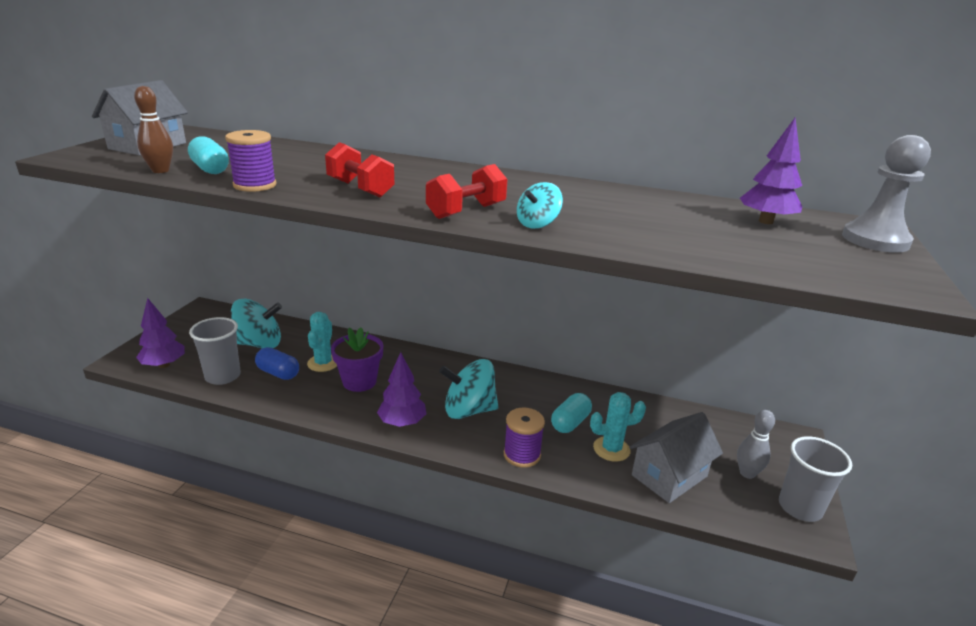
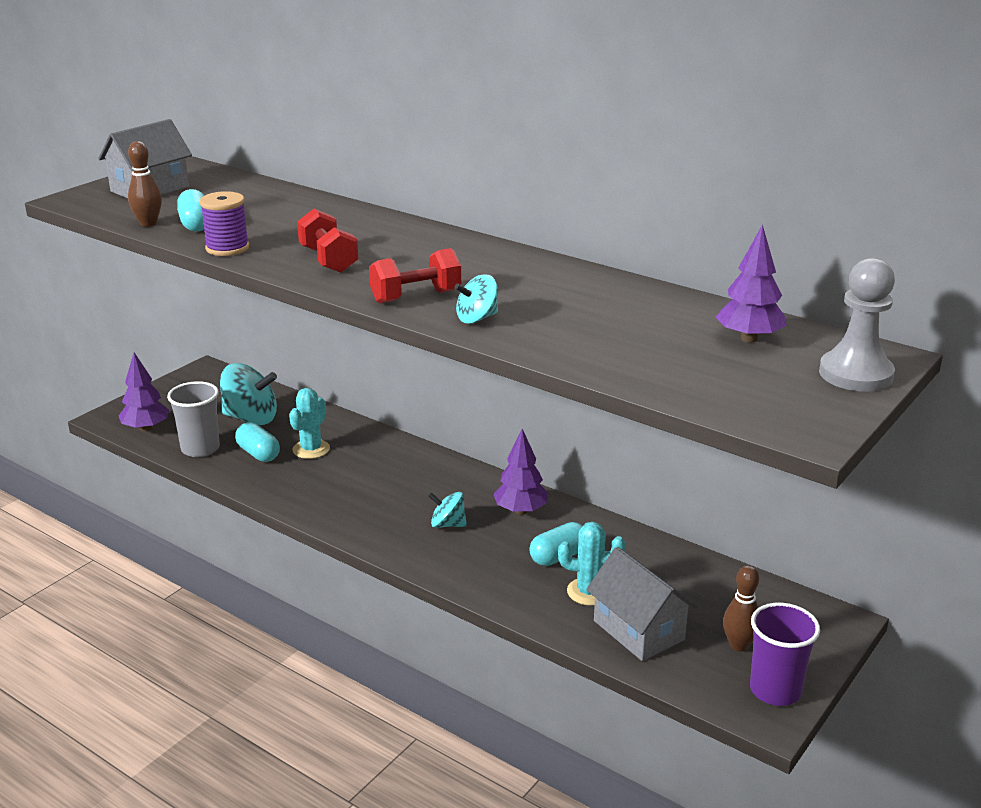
camera: 20 degrees right, 0 degrees up
(278, 373) = (258, 453): blue capsule -> turquoise capsule
(359, 381) = (341, 475): purple flower pot -> none
(402, 422) = (367, 525): purple tree -> purple tree (521, 511)
(469, 410) = (448, 524): turquoise spinning top -> turquoise spinning top, size x0.56
(522, 455) = (480, 579): purple spool -> none
(669, 476) = (638, 630): grey house -> grey house turned 75 degrees clockwise
(747, 473) = (739, 645): grey bowling pin -> brown bowling pin
(800, 507) = (775, 690): grey cup -> purple cup

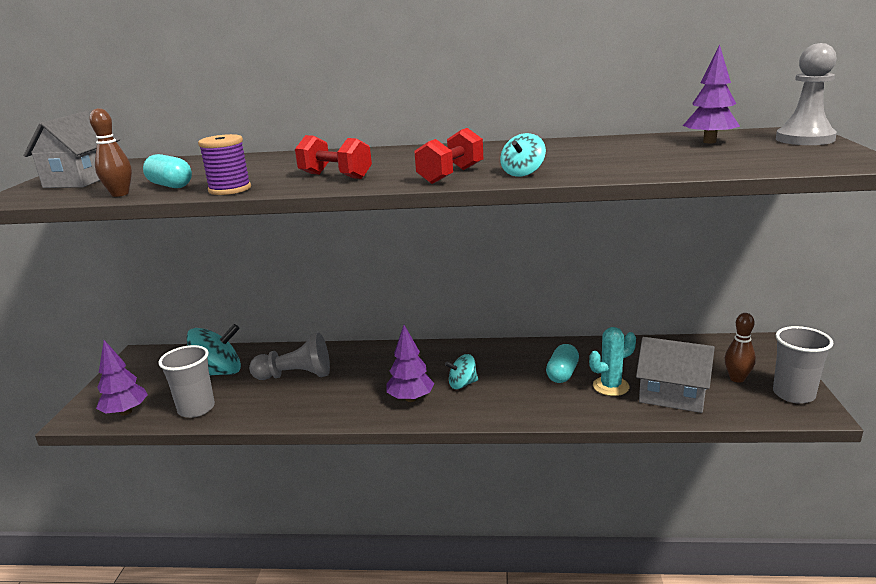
camera: 30 degrees left, 5 degrees down
(258, 453) = (254, 394): turquoise capsule -> none
(311, 449) = (296, 375): turquoise cactus -> grey pawn
(521, 511) = (500, 357): purple tree -> purple tree (411, 398)
(775, 690) = (793, 394): purple cup -> grey cup

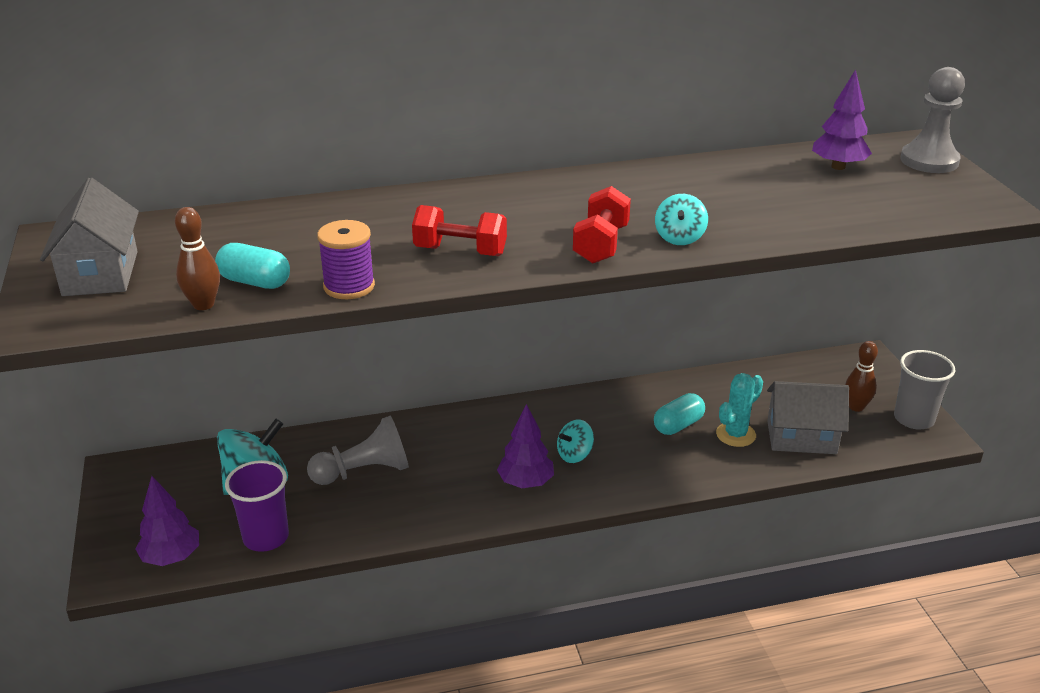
camera: 20 degrees left, 10 degrees up
(196, 409) = (266, 537): grey cup -> purple cup
(562, 374) = (678, 425): turquoise capsule -> turquoise capsule turned 45 degrees clockwise

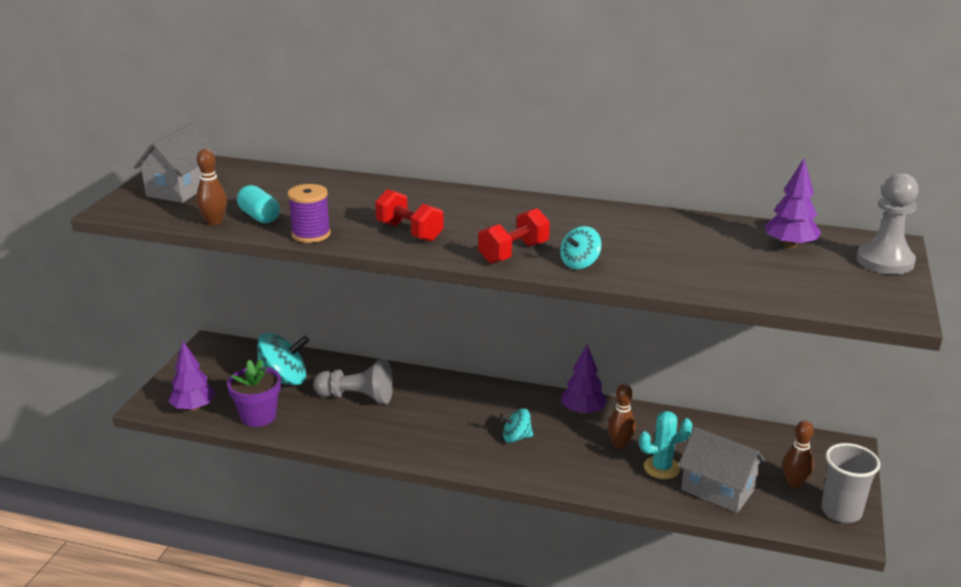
camera: 30 degrees right, 5 degrees down
(266, 537) = (258, 416): purple cup -> purple flower pot
(525, 483) = (461, 444): purple tree -> purple tree (583, 411)
(678, 425) = (620, 444): turquoise capsule -> brown bowling pin

